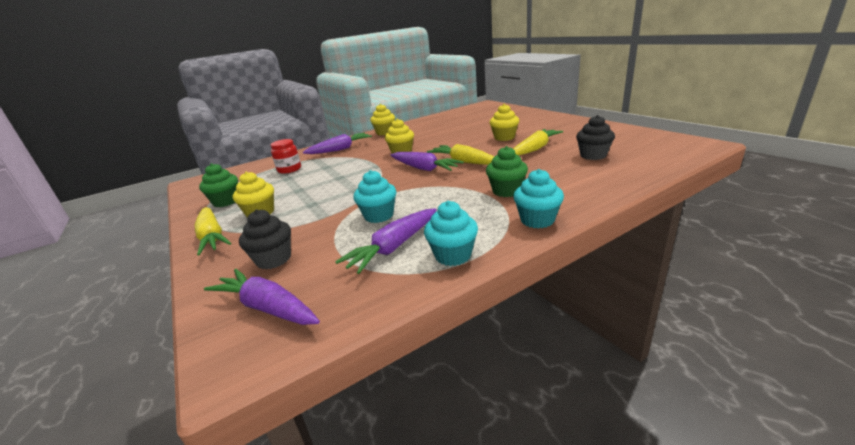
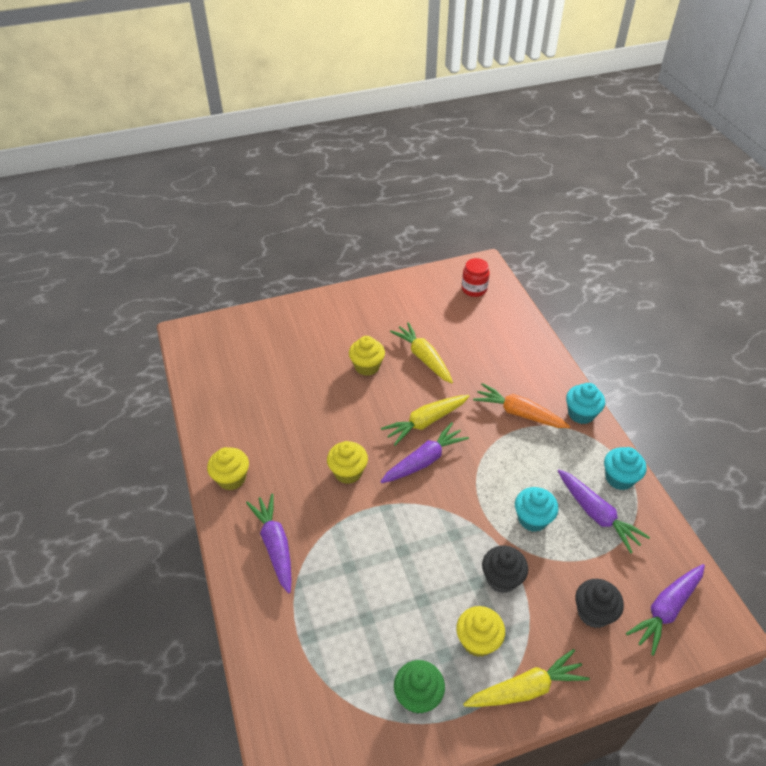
camera: 80 degrees left, 20 degrees up
(289, 169) = (328, 618): red jar -> red jar (474, 289)
(506, 191) = (519, 413): green cupcake -> orange carrot
(593, 155) = (468, 330): black cupcake -> black cupcake (501, 579)

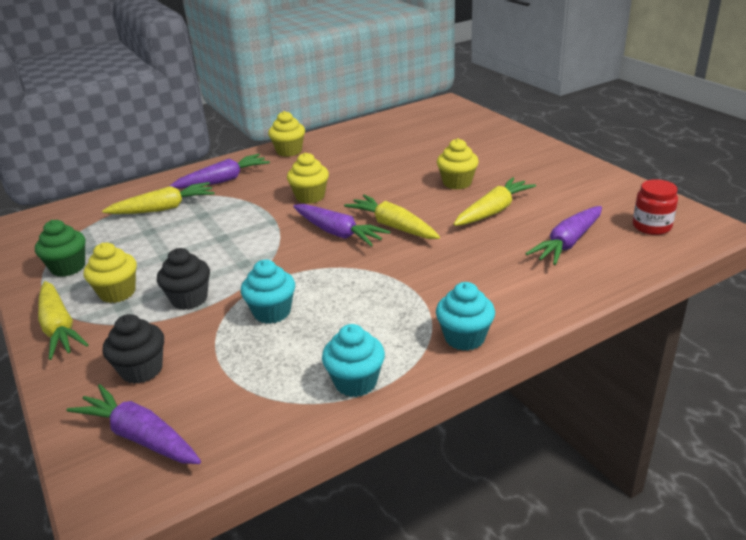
camera: 80 degrees right, 15 degrees down
(319, 606) = (163, 208): none -> yellow carrot
(519, 413) = (438, 286): orange carrot -> none
(596, 514) = (288, 363): purple carrot -> purple carrot (568, 243)

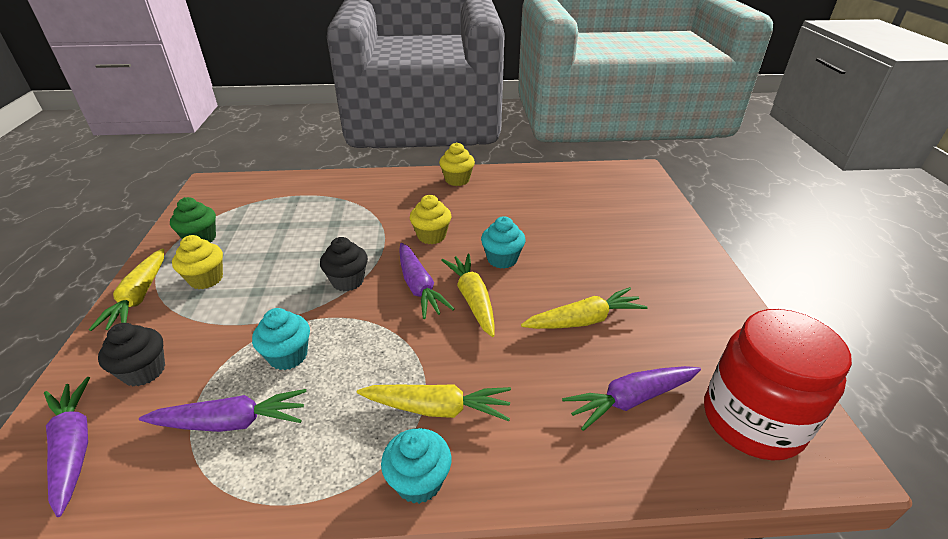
camera: 25 degrees right, 5 degrees up
(163, 208) = (313, 206): yellow carrot -> yellow carrot (436, 408)
(189, 299) = (244, 310): black cupcake -> black cupcake (348, 281)
(222, 180) = (380, 193): purple carrot -> purple carrot (230, 422)
(355, 382) = (275, 483): turquoise cupcake -> turquoise cupcake (502, 259)
(457, 183) = (575, 270): yellow cupcake -> none
(651, 226) = (752, 420): red jar -> red jar, size x1.99

